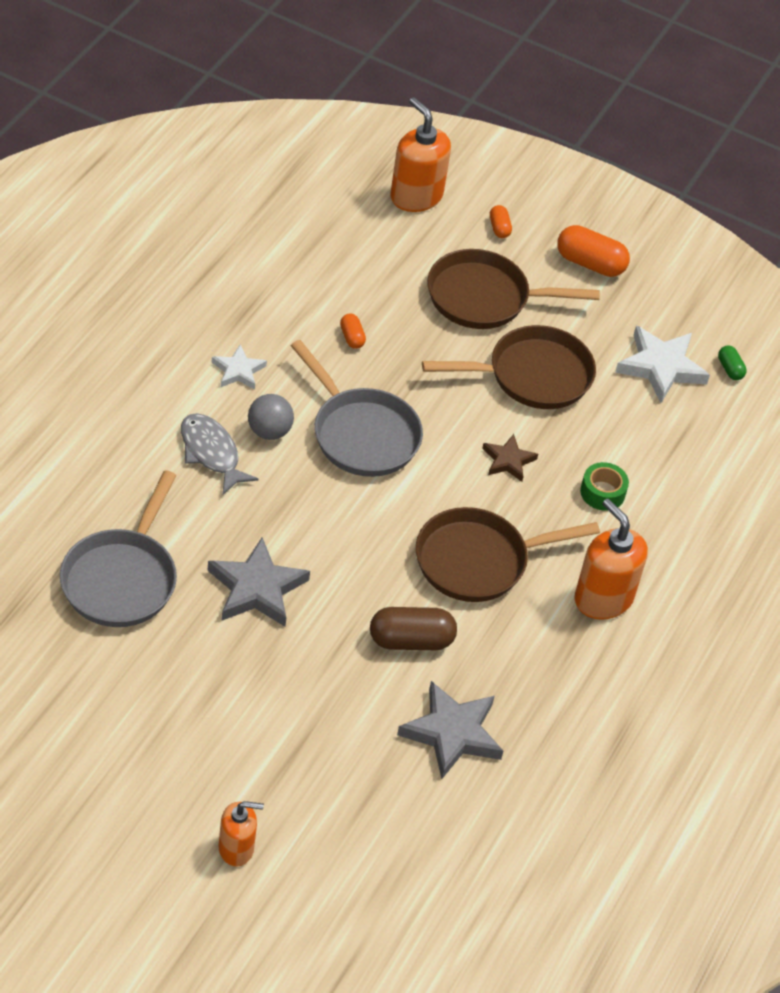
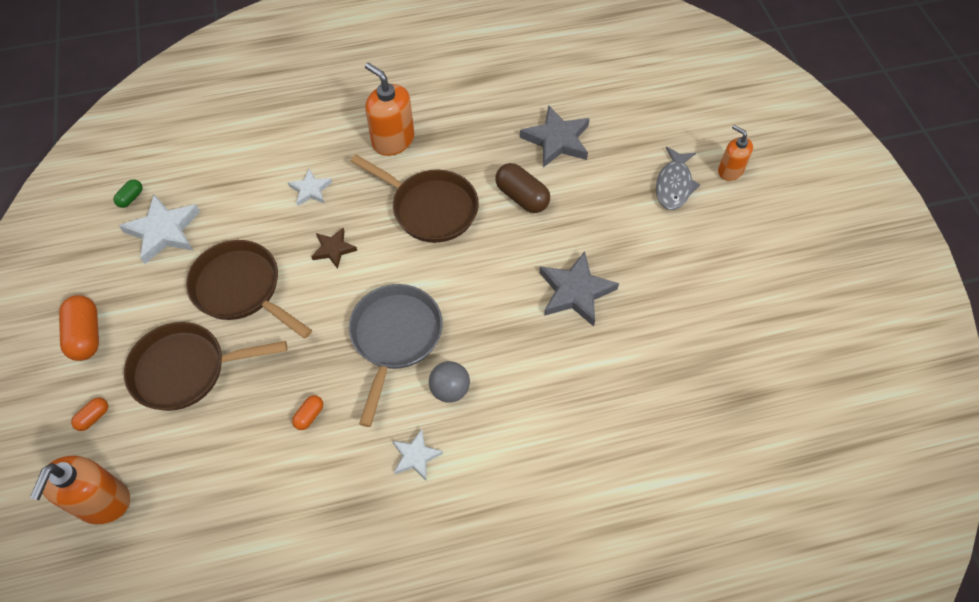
camera: 125 degrees left, 10 degrees up
(121, 579) = (653, 363): grey pan -> none
(211, 453) = (505, 405): grey fish -> grey fish (674, 185)
(484, 298) = (186, 369): brown pan -> brown pan turned 120 degrees clockwise
(602, 492) = (310, 190): green tape -> white star
(603, 598) = (393, 140): orange soap dispenser -> orange soap dispenser turned 120 degrees clockwise

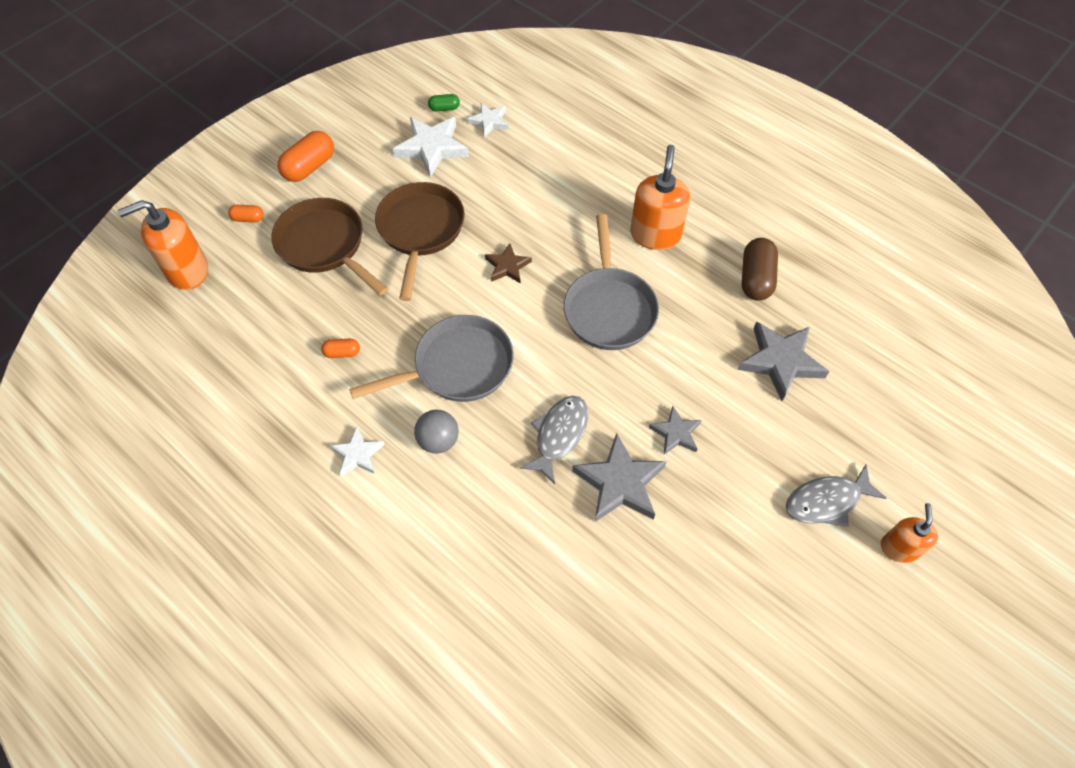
camera: 55 degrees right, 0 degrees up
(310, 190) = (551, 212): white star -> white star (489, 122)
(430, 208) = (609, 308): brown pan -> grey pan
(509, 306) = (559, 435): none -> grey fish
(522, 197) = (686, 372): brown capsule -> brown capsule (756, 279)
(563, 234) = (676, 433): none -> grey star

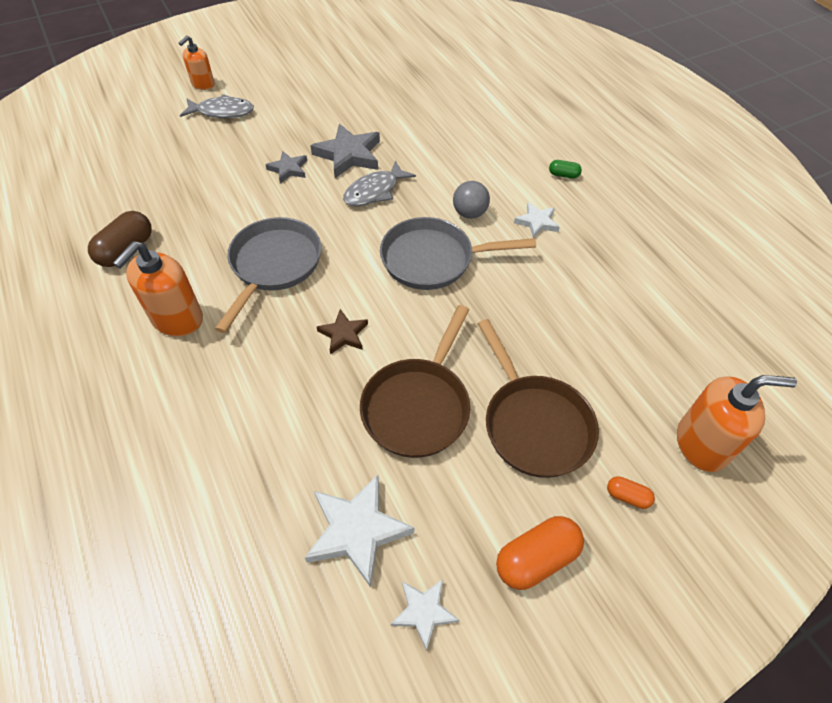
camera: 160 degrees left, 5 degrees down
(342, 353) = (535, 301): orange capsule -> none
(444, 108) = (308, 606): green capsule -> green capsule (563, 175)
(489, 122) = (258, 551): white star -> white star (424, 612)
(780, 362) = (171, 187): grey star -> none

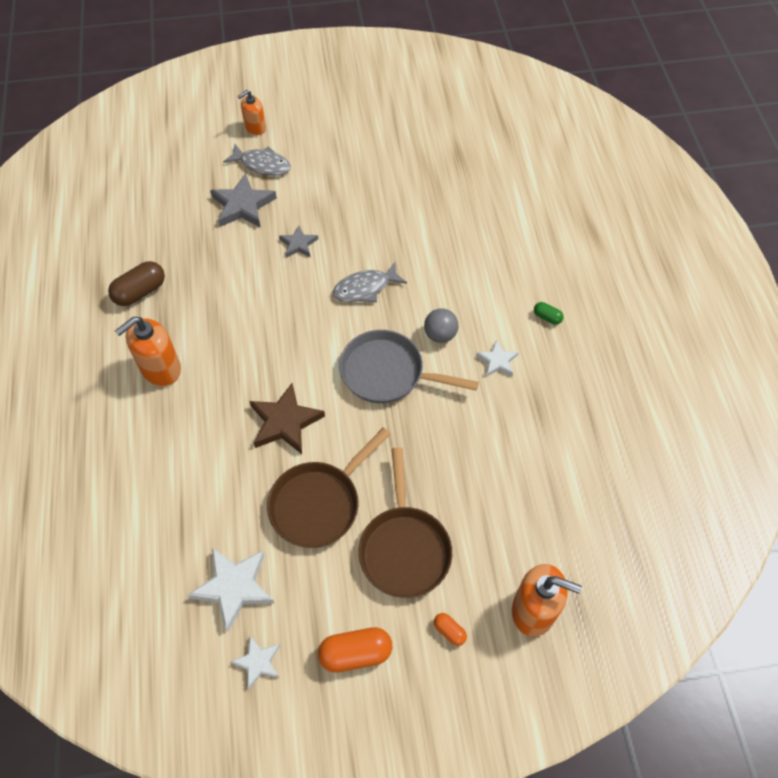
camera: 20 degrees right, 5 degrees up
(274, 265) = (252, 340): grey pan -> none
(343, 334) = (285, 422): brown star -> brown star, size x1.73
(349, 155) = (357, 242): grey star -> grey star (243, 205)

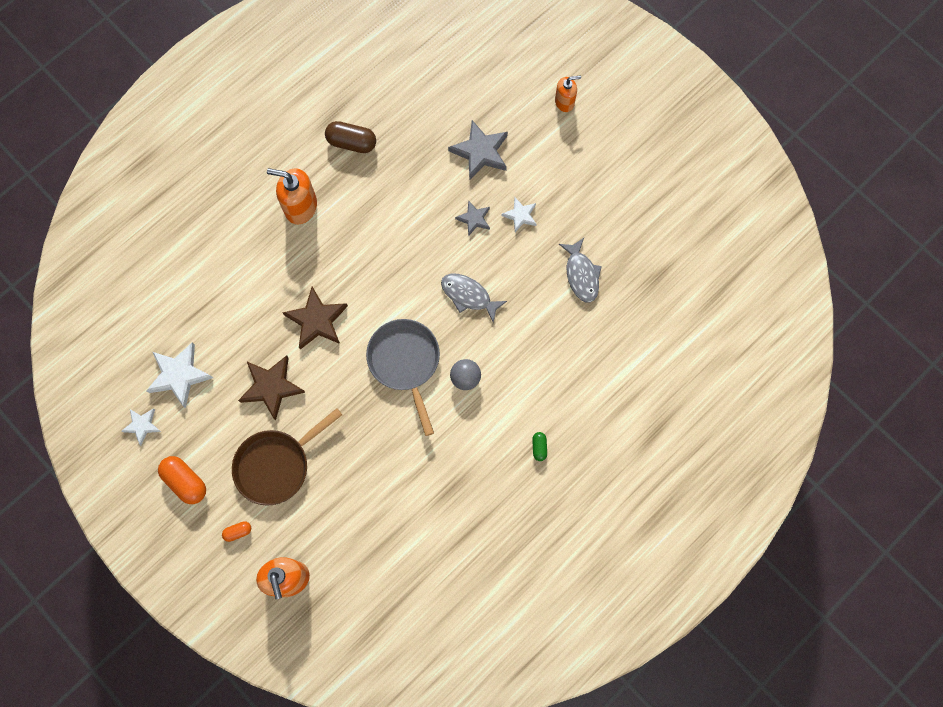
camera: 55 degrees right, 15 degrees up
(255, 128) = (564, 102): orange soap dispenser -> orange soap dispenser turned 150 degrees clockwise
(262, 165) = (531, 135): grey fish -> grey fish (581, 275)
(319, 503) = (271, 387): brown pan -> brown star
(449, 631) = (238, 532): orange capsule -> orange capsule turned 60 degrees clockwise
(497, 361) = (471, 434): white star -> white star (520, 215)

